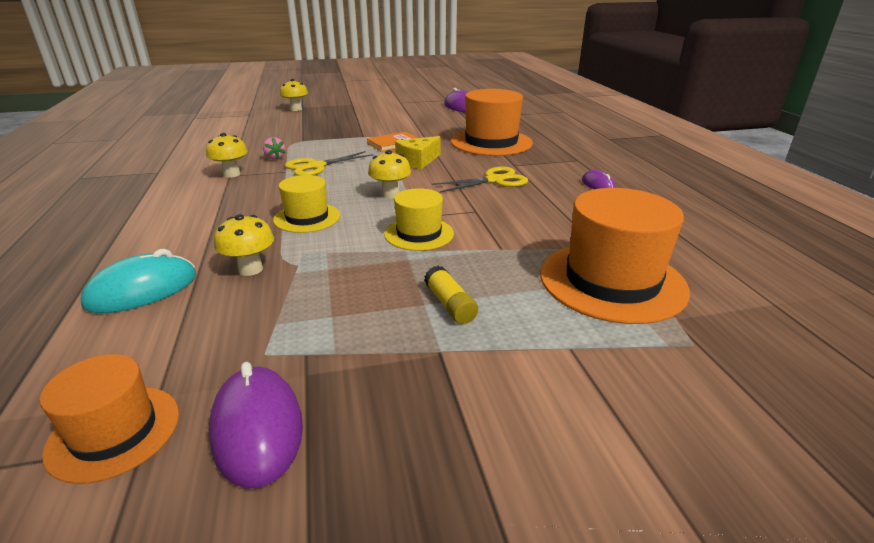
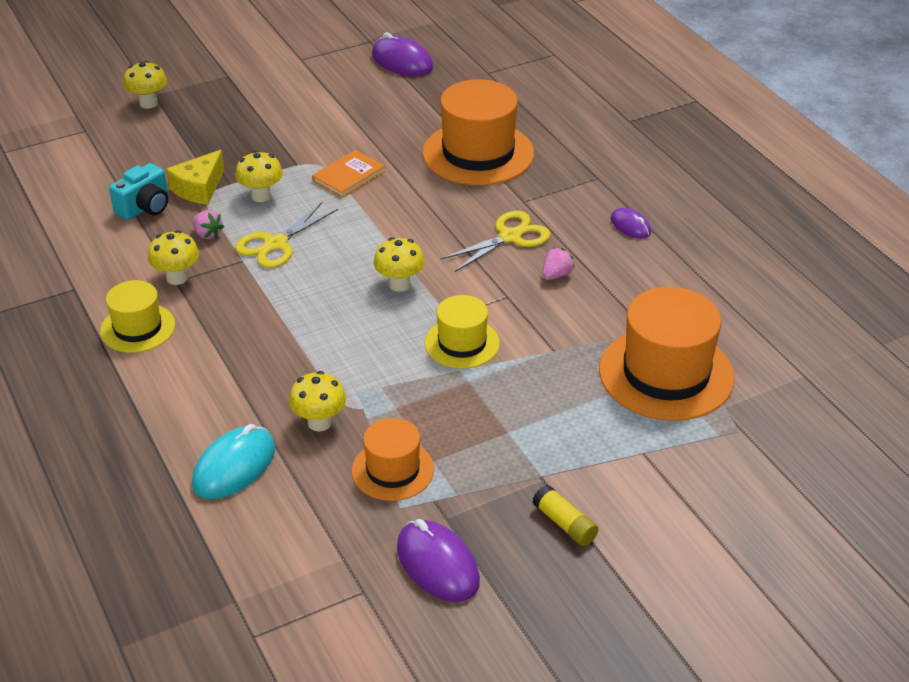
camera: 15 degrees left, 10 degrees up
(114, 432) = (335, 589): orange hat -> orange hat (393, 470)
(248, 144) = (145, 207): none -> turquoise camera
(307, 218) = (327, 340): yellow hat -> yellow hat (137, 328)
(327, 146) = (261, 196): none -> yellow mushroom
(418, 161) = (400, 211): yellow cheese -> yellow cheese (199, 188)
(450, 304) = (530, 428): yellow glue stick -> yellow glue stick (564, 524)
(524, 204) = (556, 275): none -> pink strawberry

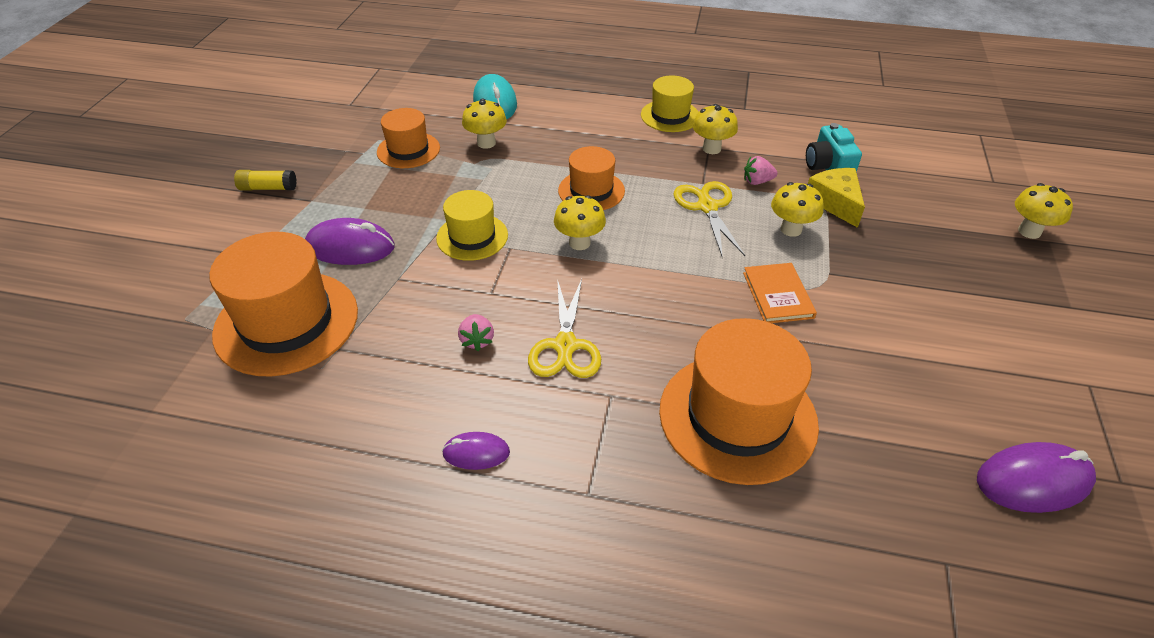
camera: 130 degrees right, 5 degrees up
(322, 313) = (591, 191): none -> orange hat
(437, 565) = (323, 132): purple mouse -> purple mouse (350, 247)

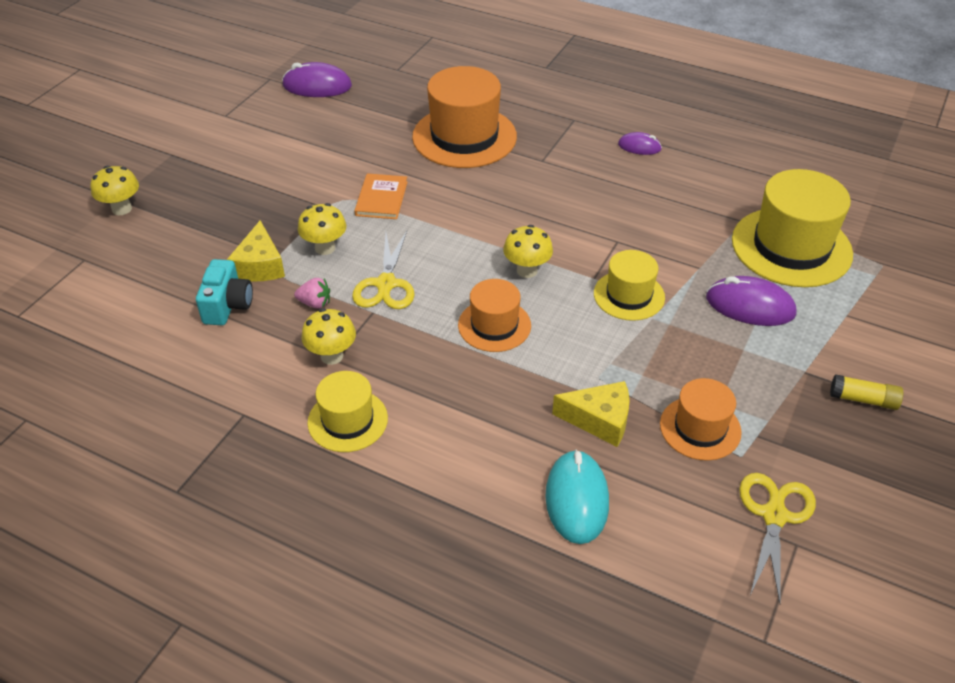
camera: 165 degrees left, 0 degrees up
(286, 322) = (791, 247): orange hat -> yellow hat
(477, 340) = (632, 208): pink strawberry -> none
(486, 143) = (599, 420): yellow mushroom -> yellow cheese
(565, 346) = (565, 193): yellow scissors -> yellow scissors (774, 515)

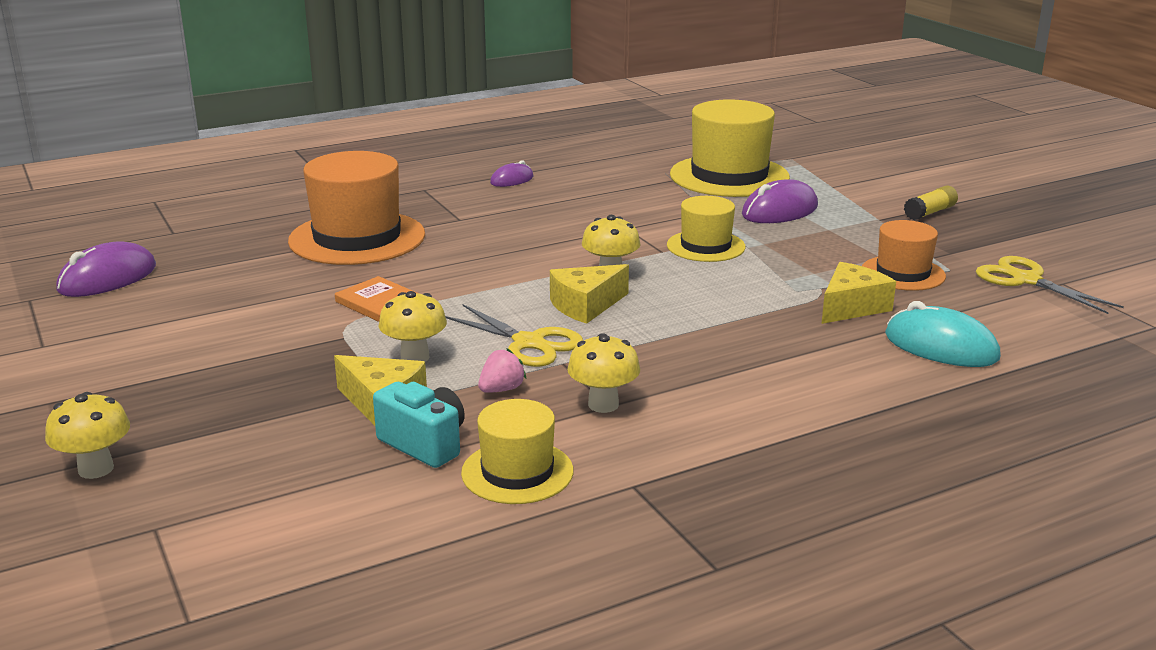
camera: 55 degrees left, 20 degrees down
(347, 420) = (717, 424): yellow hat -> yellow hat (517, 472)
(464, 283) = (586, 305): none -> yellow cheese
(494, 325) = (668, 311): orange hat -> none

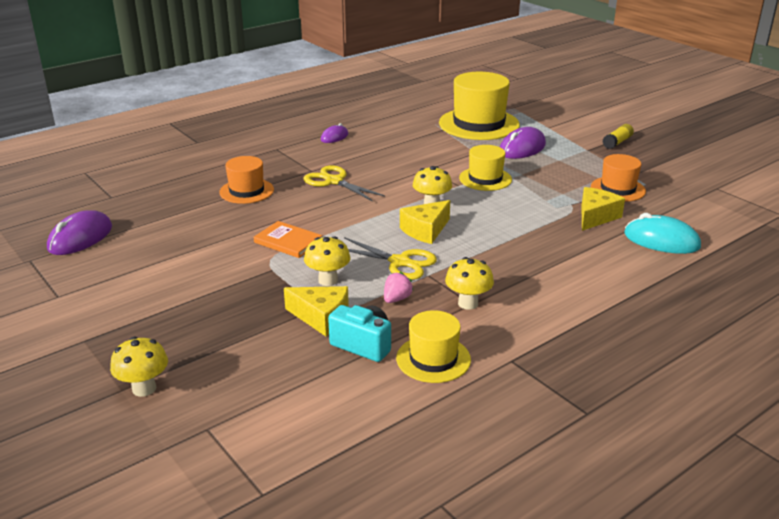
camera: 10 degrees left, 5 degrees up
(357, 238) = (246, 191): orange hat -> orange hat, size x0.57
(1025, 280) = (694, 188): yellow scissors -> yellow scissors (333, 181)

